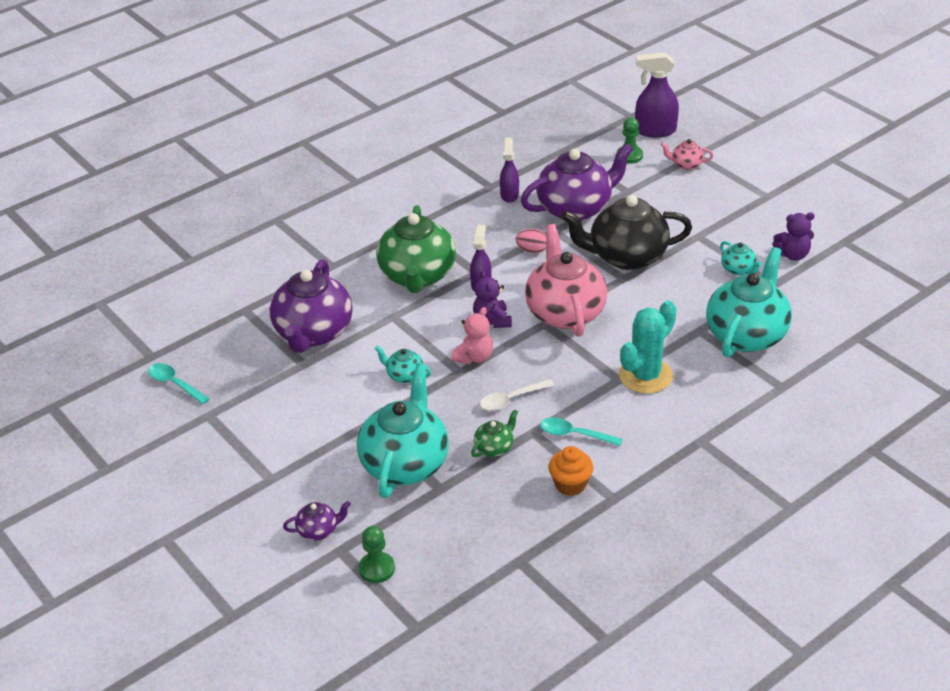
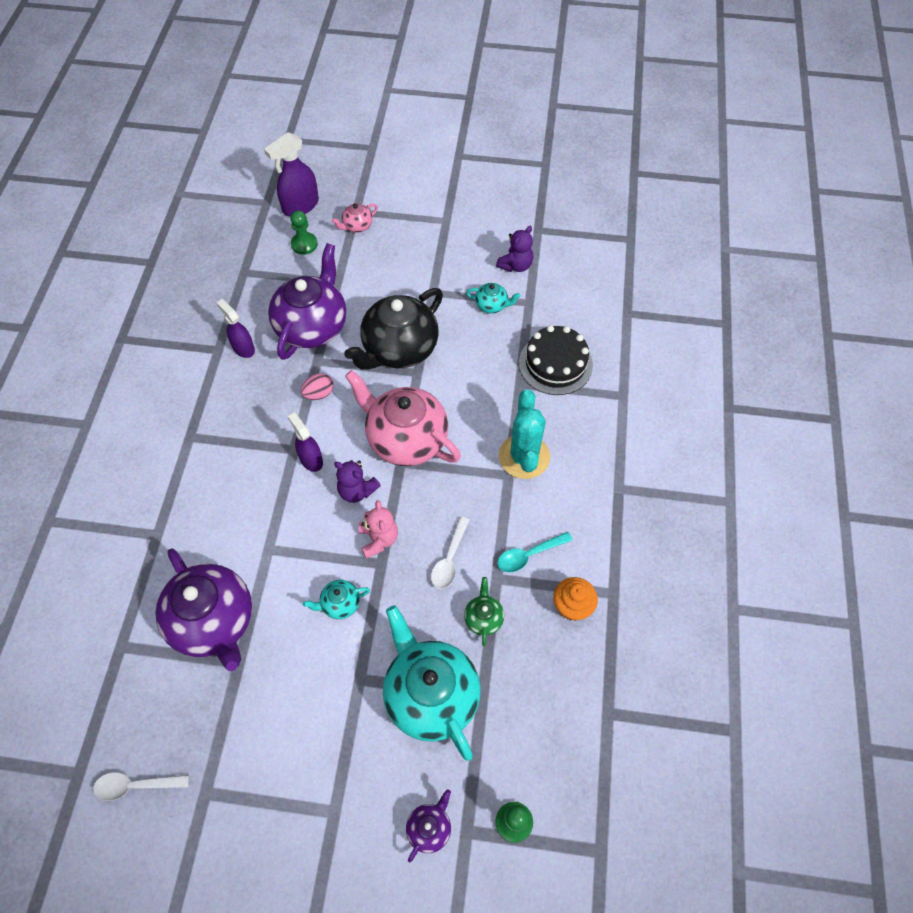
camera: 45 degrees left, 20 degrees up
(174, 384) = (135, 785): turquoise spoon -> white spoon
(417, 276) = (247, 489): green teapot -> none
(747, 334) = (555, 364): turquoise teapot -> black cake

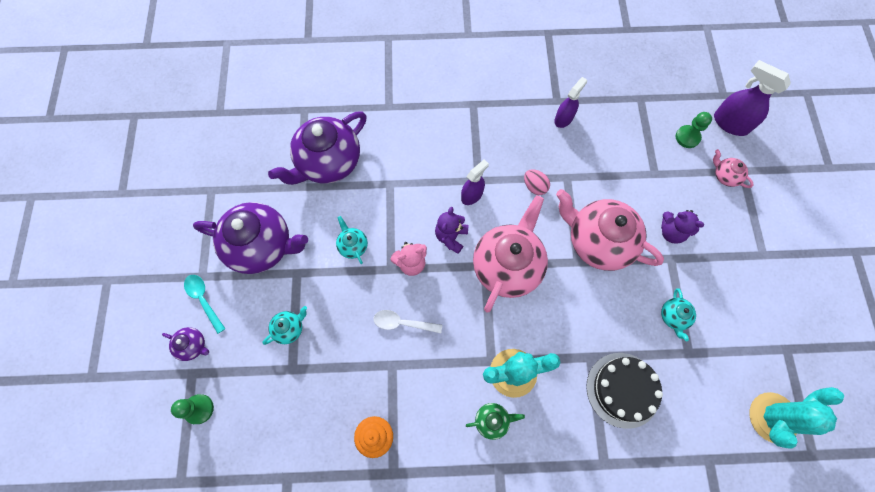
camera: 80 degrees right, 10 degrees up
(135, 785) = (213, 147): white spoon -> none
(312, 326) = (601, 165): purple teapot -> purple teapot (262, 246)
(399, 349) = (598, 241): black teapot -> pink teapot
(430, 694) = (289, 328): turquoise teapot -> turquoise teapot, size x0.44
(483, 618) = (355, 360): green teapot -> green teapot (492, 420)
(516, 265) = (731, 333): purple teddy bear -> purple teddy bear (671, 232)
(529, 555) = (417, 390): turquoise spoon -> turquoise spoon (203, 300)
(596, 257) = (773, 417): none -> turquoise cactus

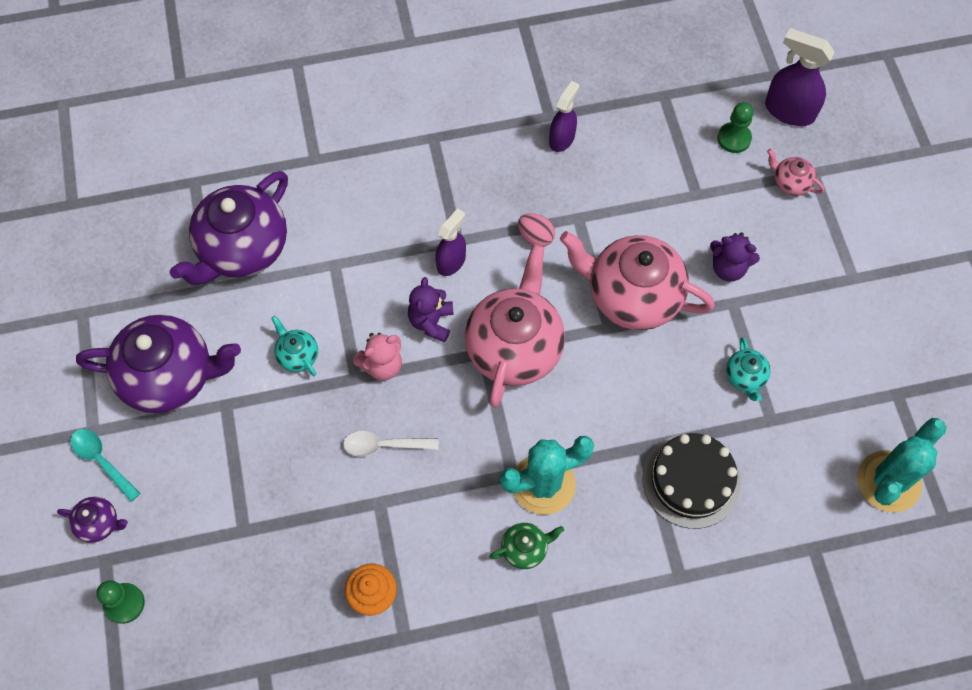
camera: 10 degrees left, 5 degrees down
(289, 328) = (229, 479): turquoise teapot -> none

